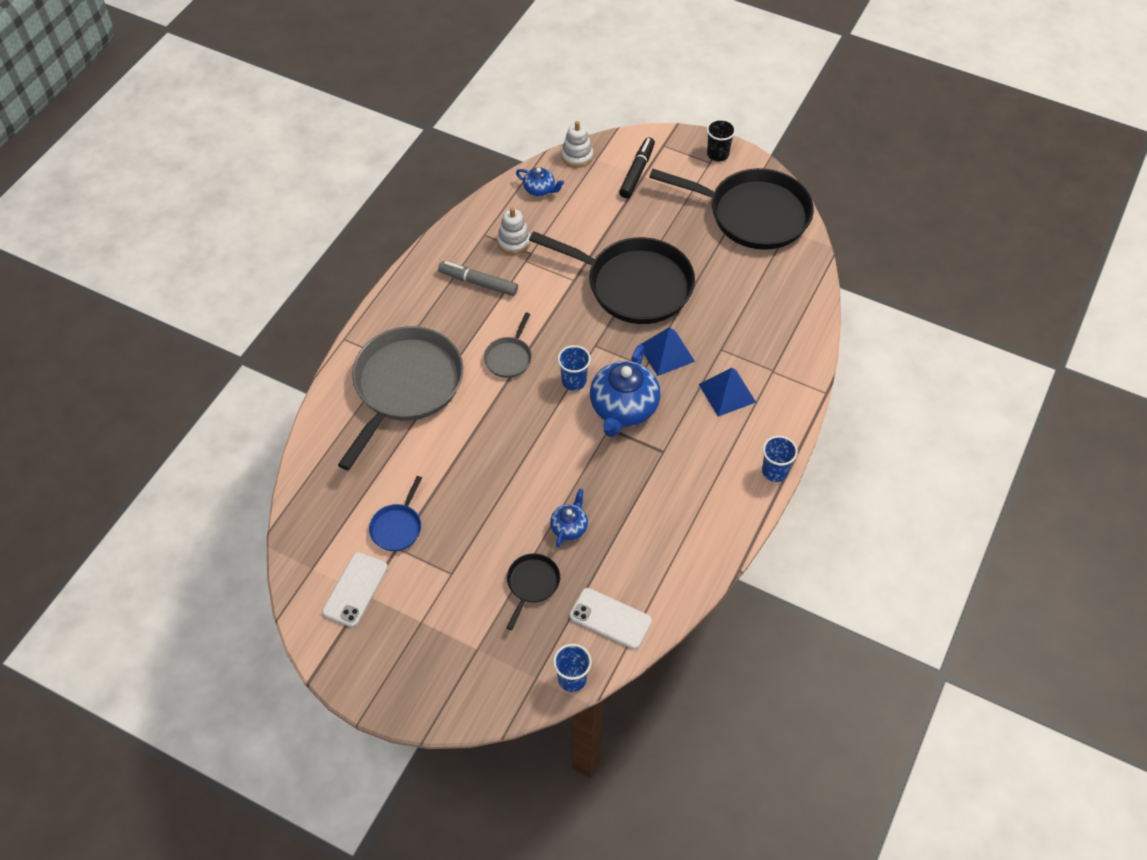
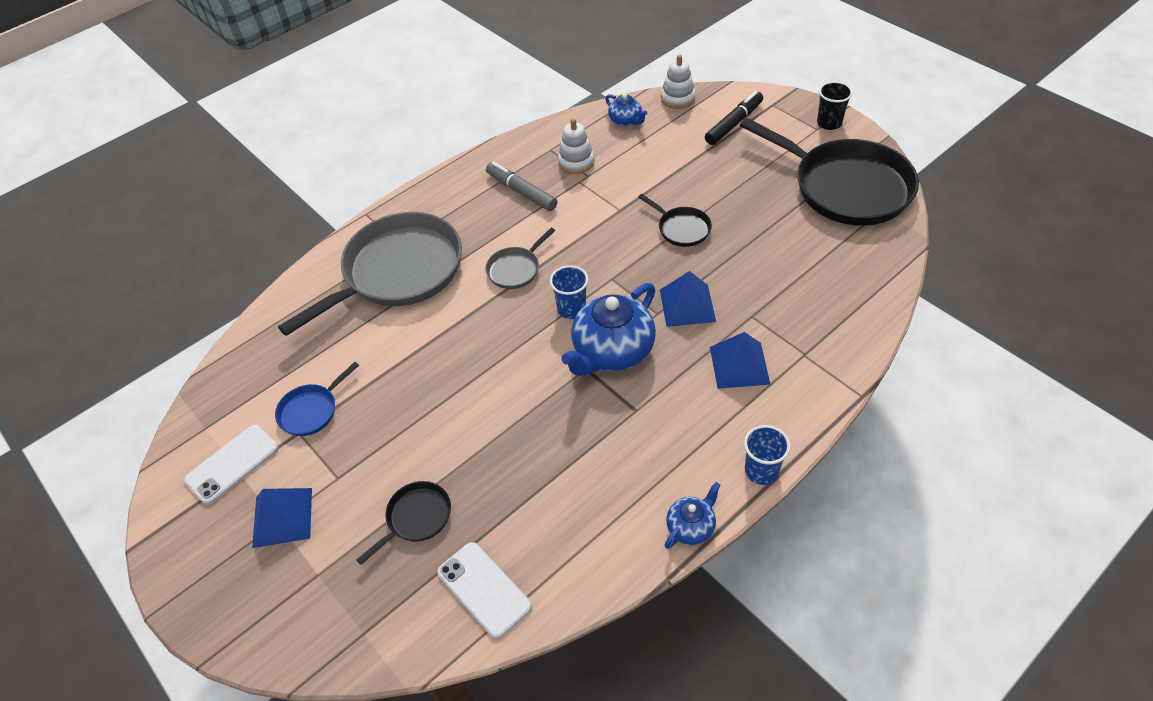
camera: 25 degrees right, 5 degrees down
(423, 617) = (282, 517): none -> blue pyramid
(569, 527) = (490, 465): blue teapot -> blue teapot (691, 527)
(572, 679) = (403, 650): blue cup -> none
(633, 285) = (681, 228): black pan -> black pan, size x0.44

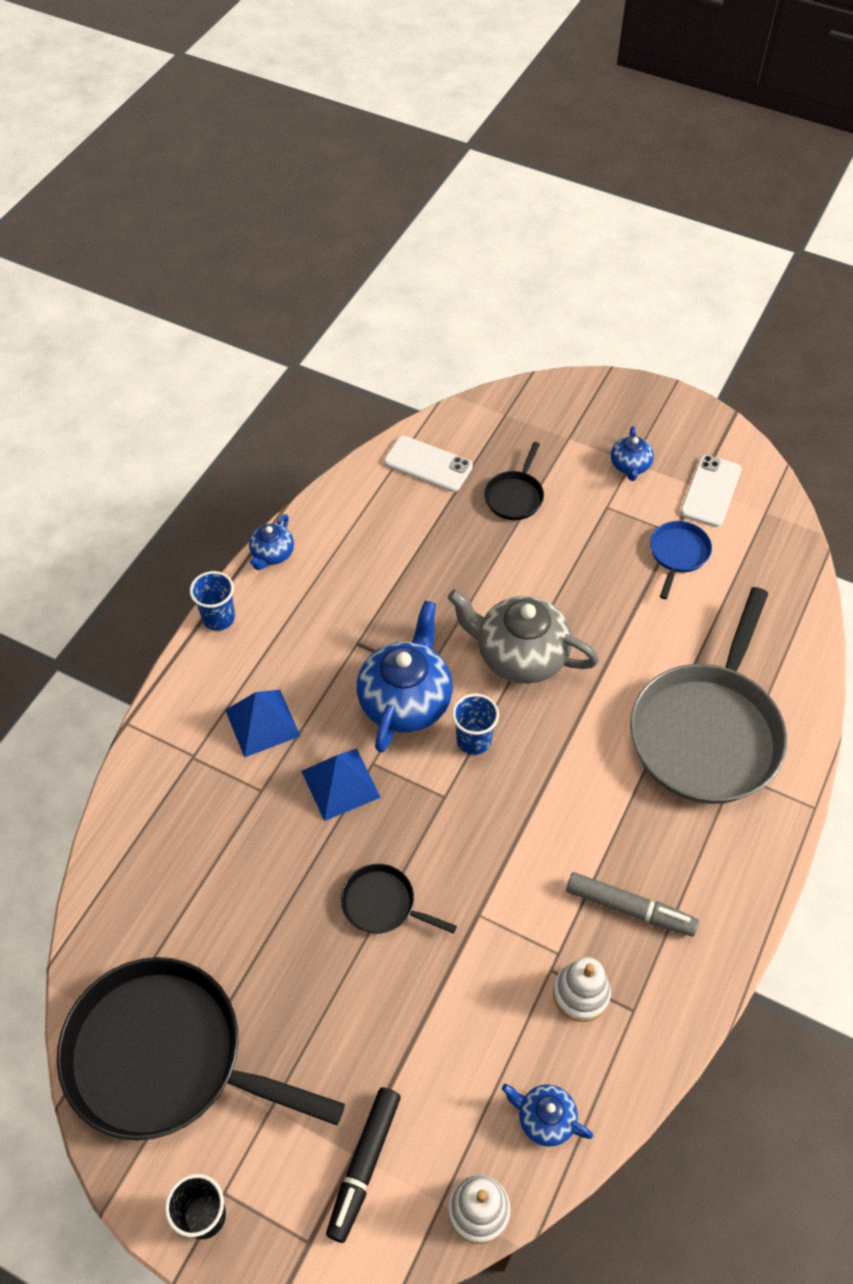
camera: 155 degrees right, 5 degrees up
(282, 517) = (630, 466): blue pyramid -> blue teapot
(501, 362) = (520, 655): none -> grey teapot
(515, 269) = (567, 777): grey pan -> none

